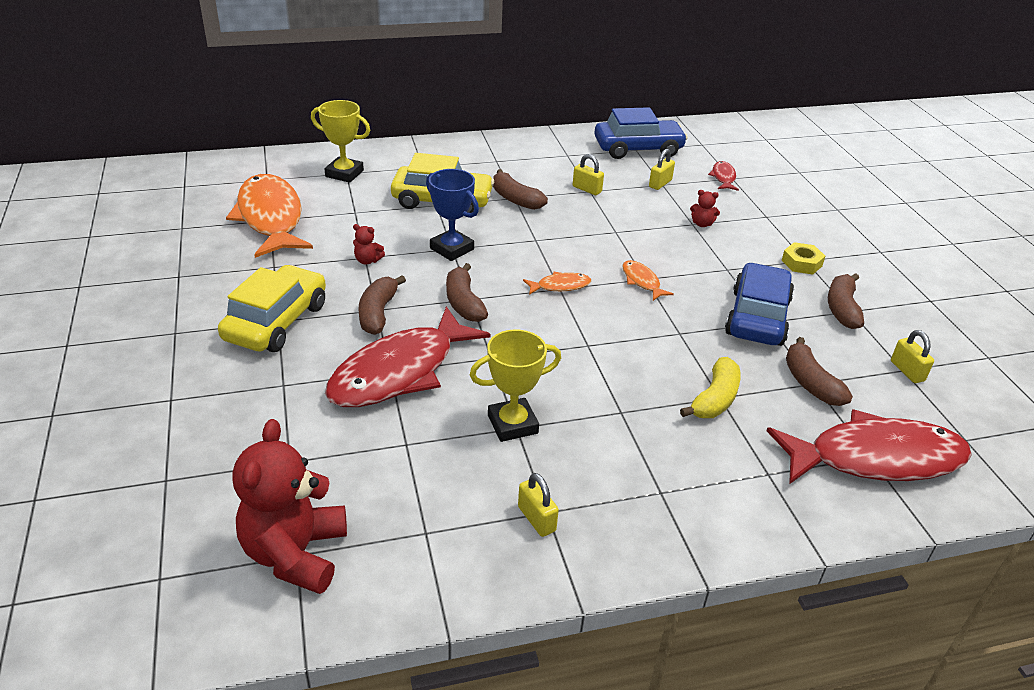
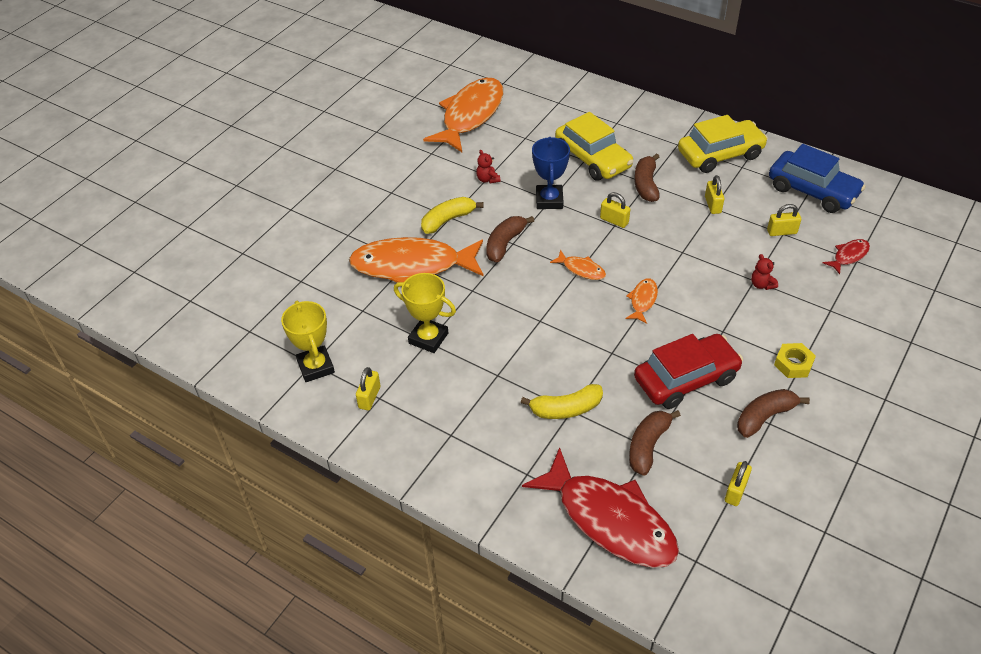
camera: 50 degrees right, 10 degrees up
(276, 322) = (389, 192): yellow car -> yellow car (720, 154)
(295, 554) = (249, 330): red teddy bear -> none
(344, 173) = (556, 102): yellow trophy -> yellow trophy (315, 367)
(378, 313) = (448, 220): brown banana -> yellow banana
(400, 372) = (412, 266): red fish -> orange fish
(530, 237) = (614, 221): none -> yellow padlock
(757, 317) = (686, 379): blue car -> red car

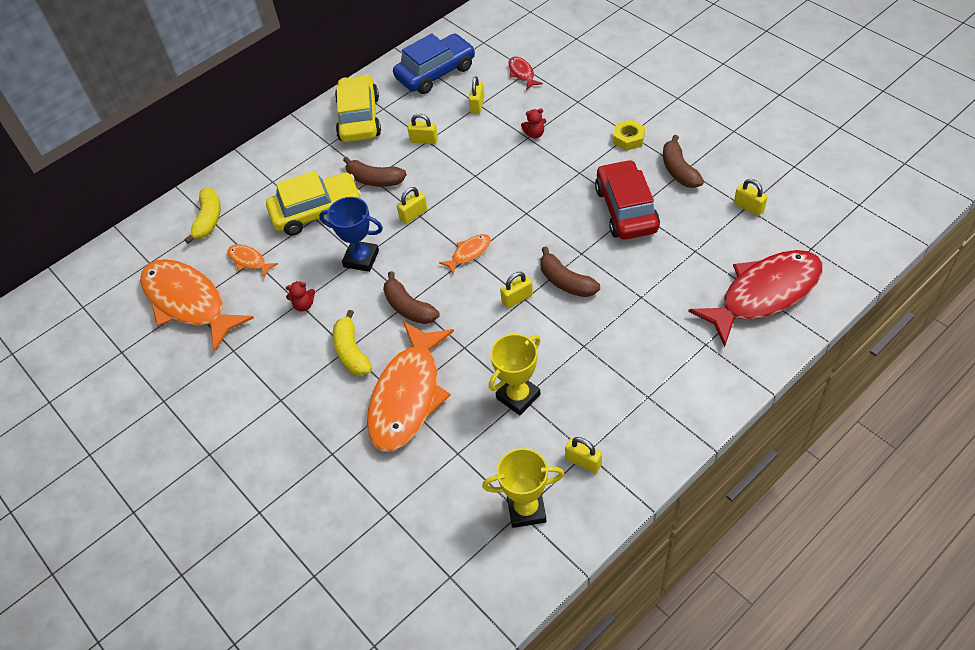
camera: 70 degrees left, 5 degrees up
(538, 315) = (517, 298): none -> yellow padlock
(566, 409) = (638, 300): yellow banana -> yellow banana (208, 220)
(642, 300) = (525, 217): orange fish -> orange fish (249, 261)
(648, 446) = (692, 252): brown banana -> brown banana (566, 282)

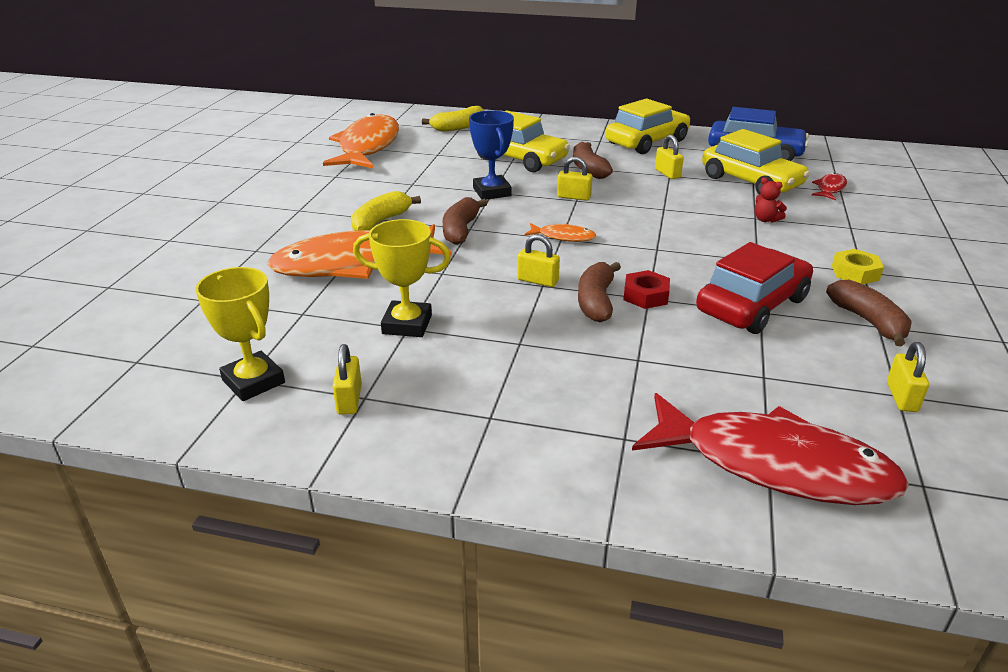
camera: 50 degrees right, 20 degrees down
(249, 261) = (434, 152): orange fish -> none
(304, 305) = (412, 186): red teddy bear -> none
(477, 105) = (751, 182): yellow padlock -> yellow car
(578, 253) = (645, 295): none -> red nut
(679, 170) = (868, 321): brown banana -> brown banana turned 120 degrees clockwise

